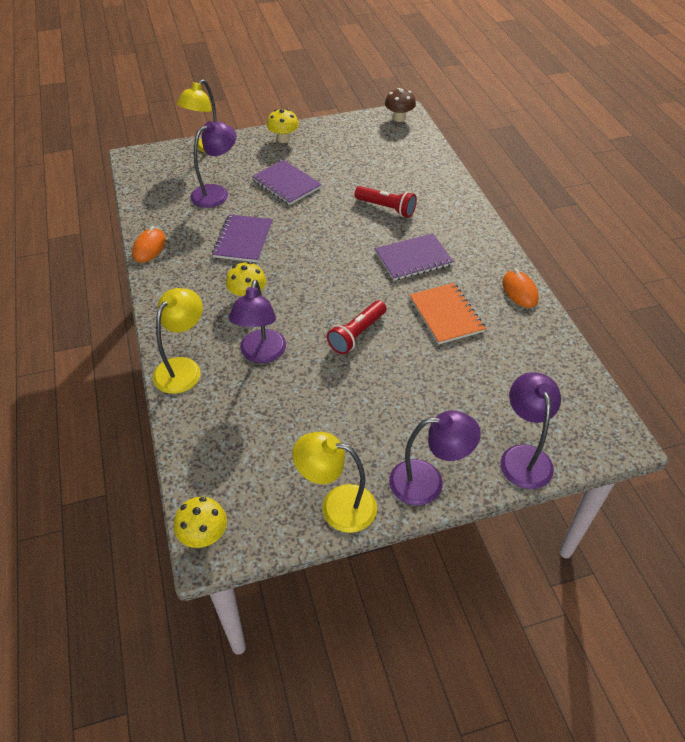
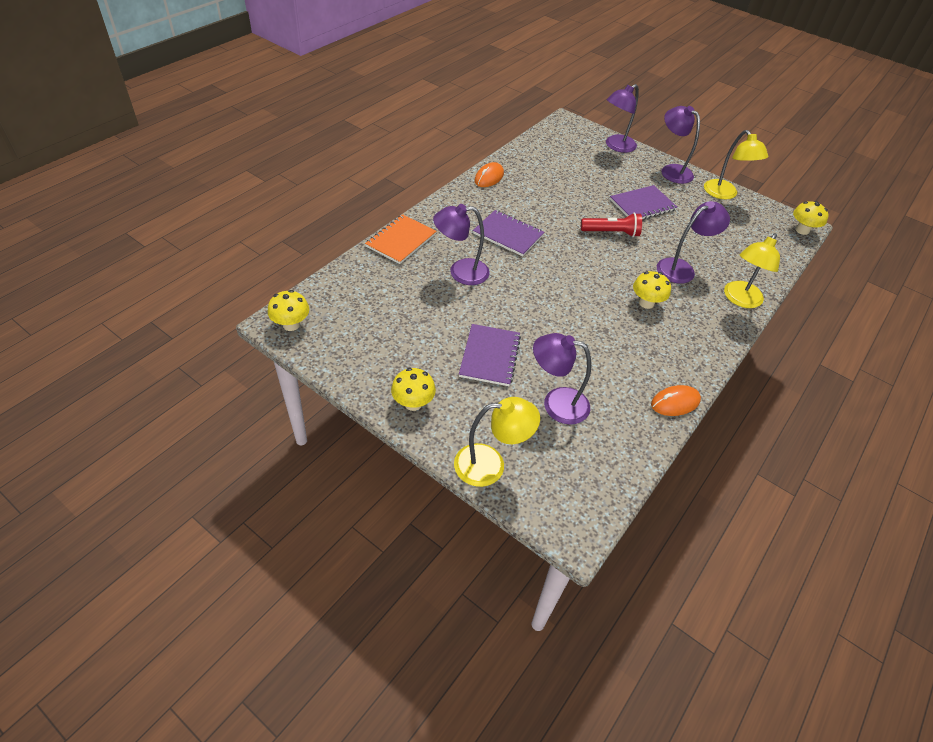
camera: 130 degrees left, 0 degrees up
(183, 368) = (740, 299): yellow lamp -> yellow lamp turned 45 degrees counterclockwise
(243, 240) = (594, 342): purple notebook -> purple notebook (642, 205)
(386, 208) = (460, 272): red flashlight -> purple lamp
(399, 118) = (291, 325): brown mushroom -> yellow mushroom
(446, 315) = (547, 201): orange notebook -> orange notebook (401, 240)

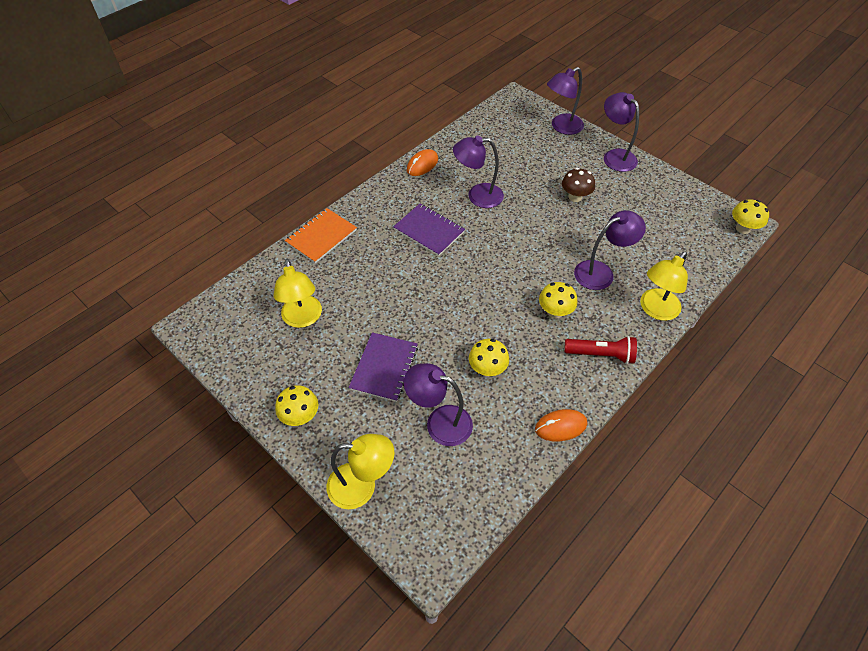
camera: 10 degrees right, 5 degrees up
(291, 325) = (201, 328): yellow mushroom -> yellow mushroom (487, 369)
(460, 272) = (373, 273): purple lamp -> purple lamp (477, 196)
(611, 233) = (535, 230): red flashlight -> red flashlight (601, 355)
(642, 205) = (575, 197): purple notebook -> brown mushroom
(724, 194) = (666, 184): yellow lamp -> yellow lamp (303, 319)

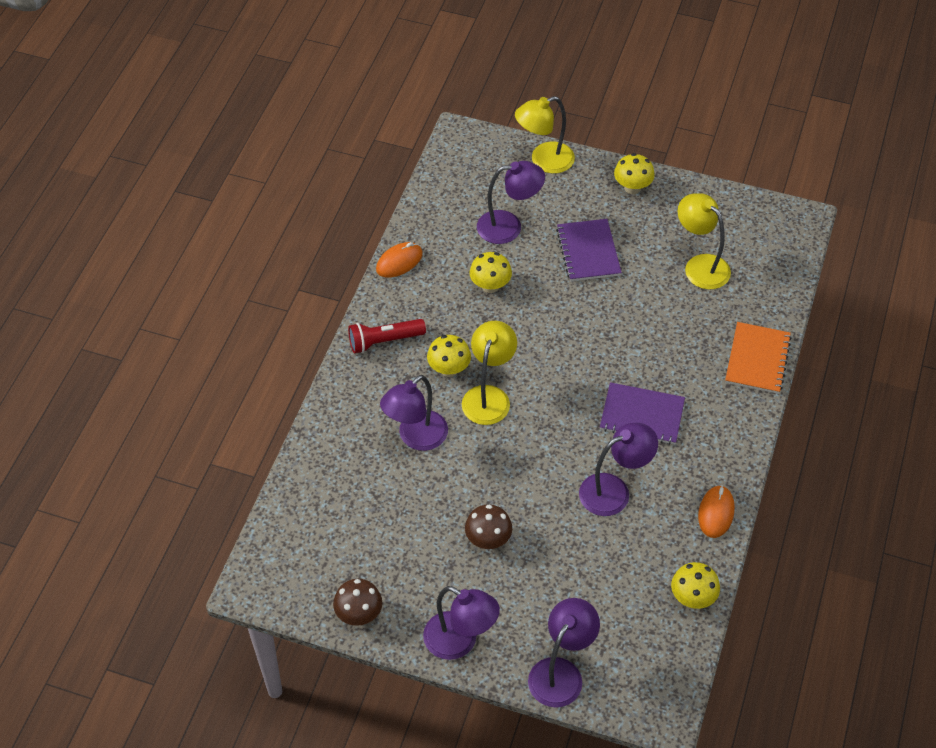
camera: 155 degrees right, 0 degrees up
(655, 310) = (340, 413): yellow lamp -> yellow lamp (489, 396)
(674, 187) = (359, 614): none -> brown mushroom
(743, 228) = (254, 574): yellow mushroom -> yellow mushroom (692, 598)

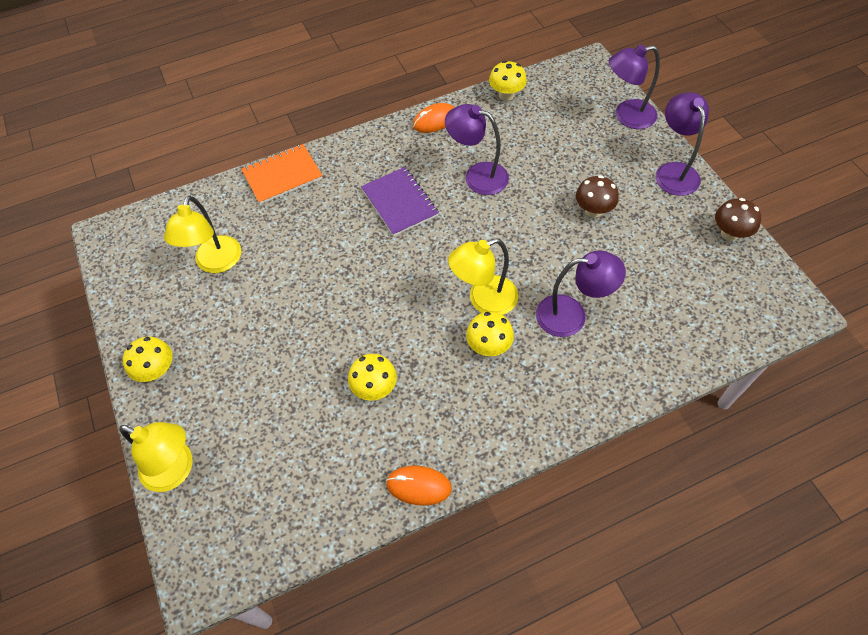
camera: 130 degrees left, 5 degrees up
(384, 341) = (514, 417): red flashlight -> none
(509, 226) = (291, 430): purple lamp -> none
(588, 251) = (267, 347): purple notebook -> none

